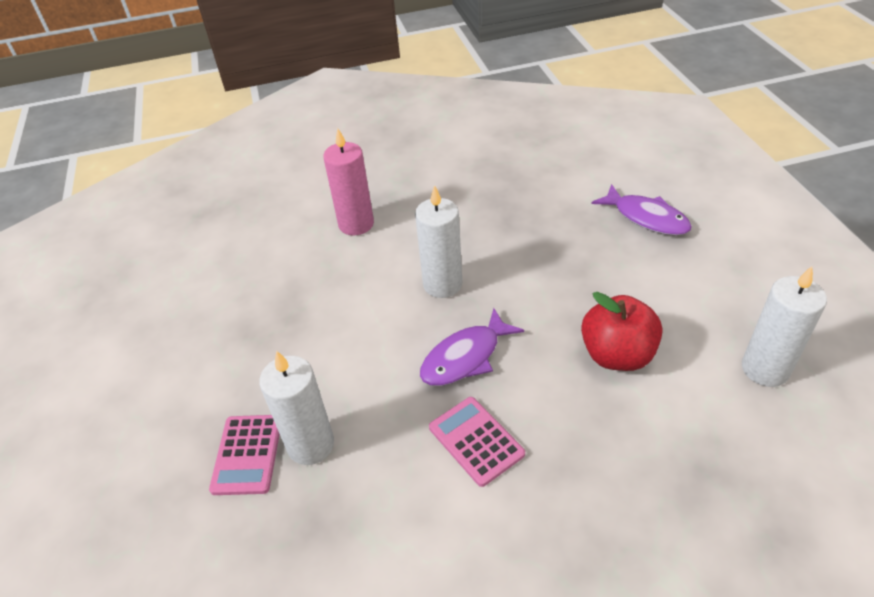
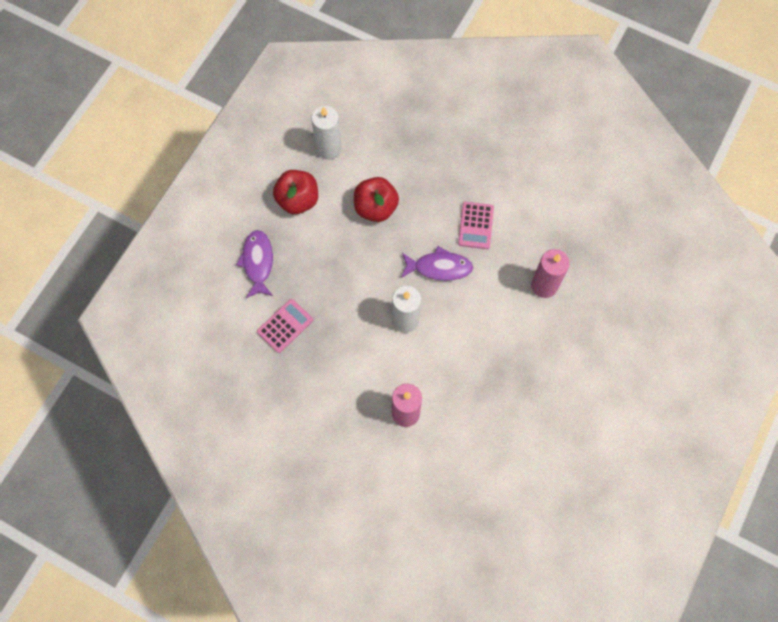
camera: 140 degrees left, 25 degrees up
(247, 454) = (574, 305): pink calculator -> pink calculator (285, 326)
(310, 445) = (544, 285): white candle -> pink candle
(702, 292) = (298, 200): none -> red apple

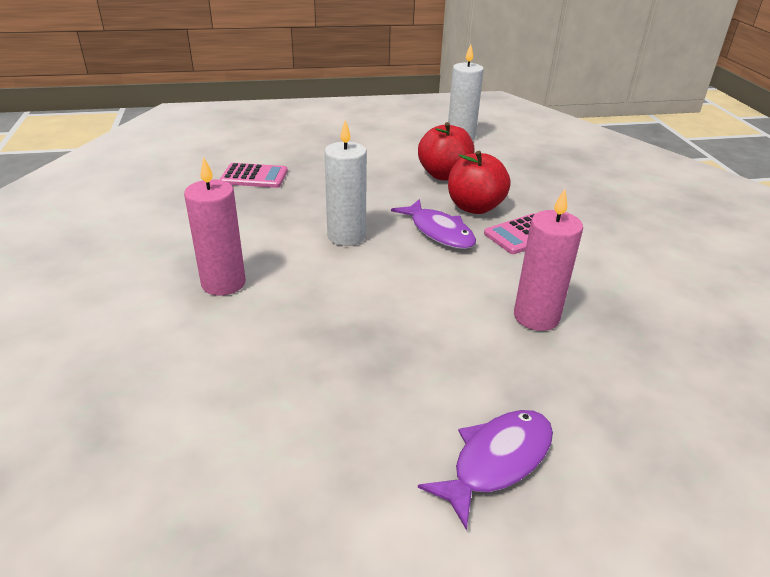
camera: 50 degrees right, 35 degrees down
(258, 262) = (304, 145): purple fish -> purple fish (497, 461)
(298, 200) = (391, 141): red apple -> red apple (474, 207)

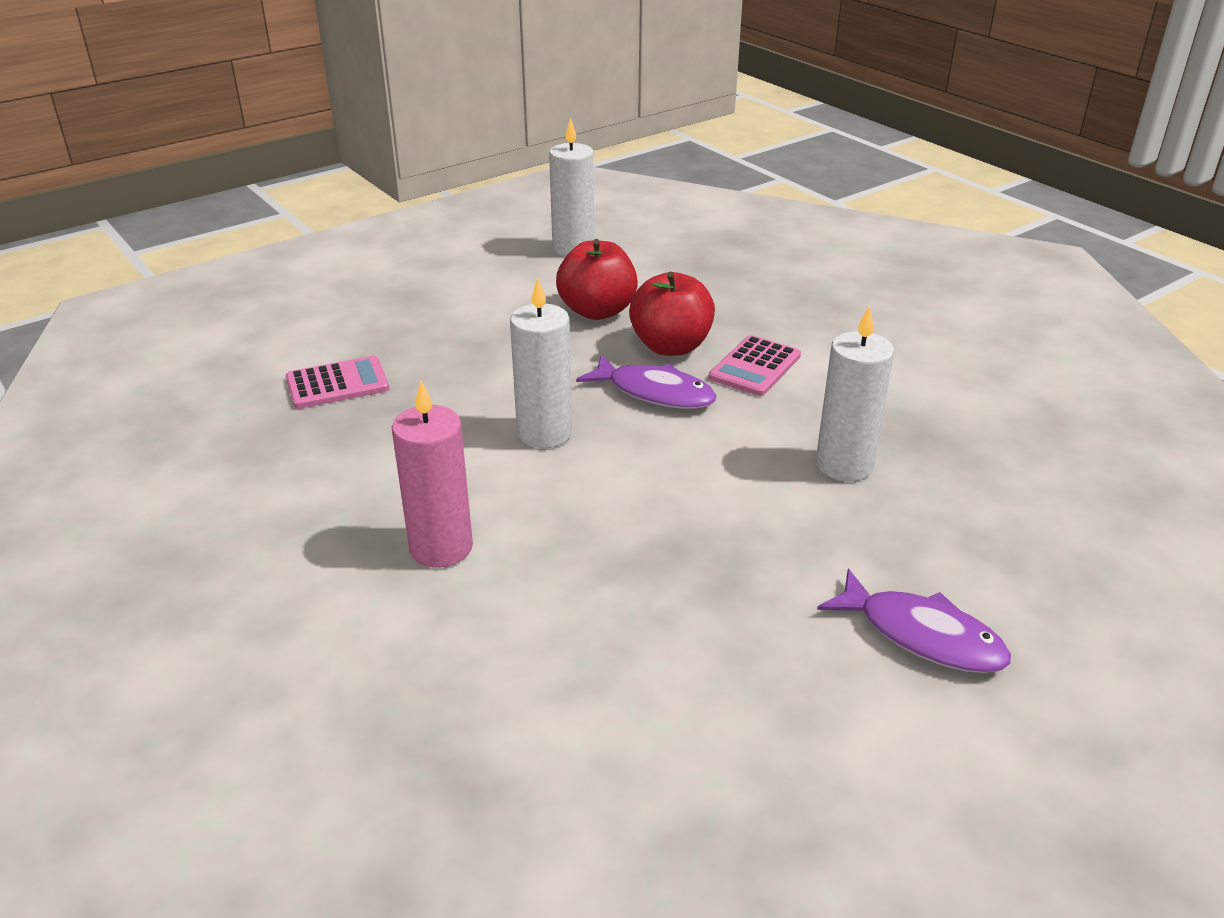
camera: 25 degrees left, 0 degrees up
(497, 461) = (922, 636): purple fish -> purple fish turned 105 degrees clockwise
(536, 317) = (844, 465): pink candle -> white candle

